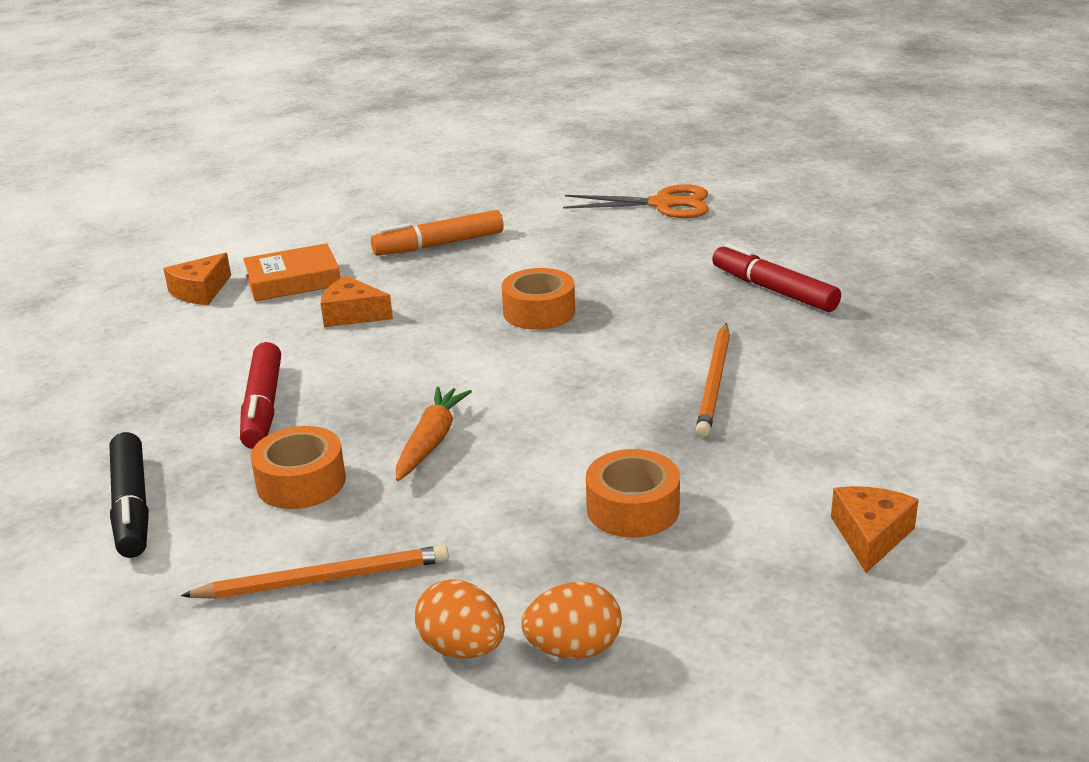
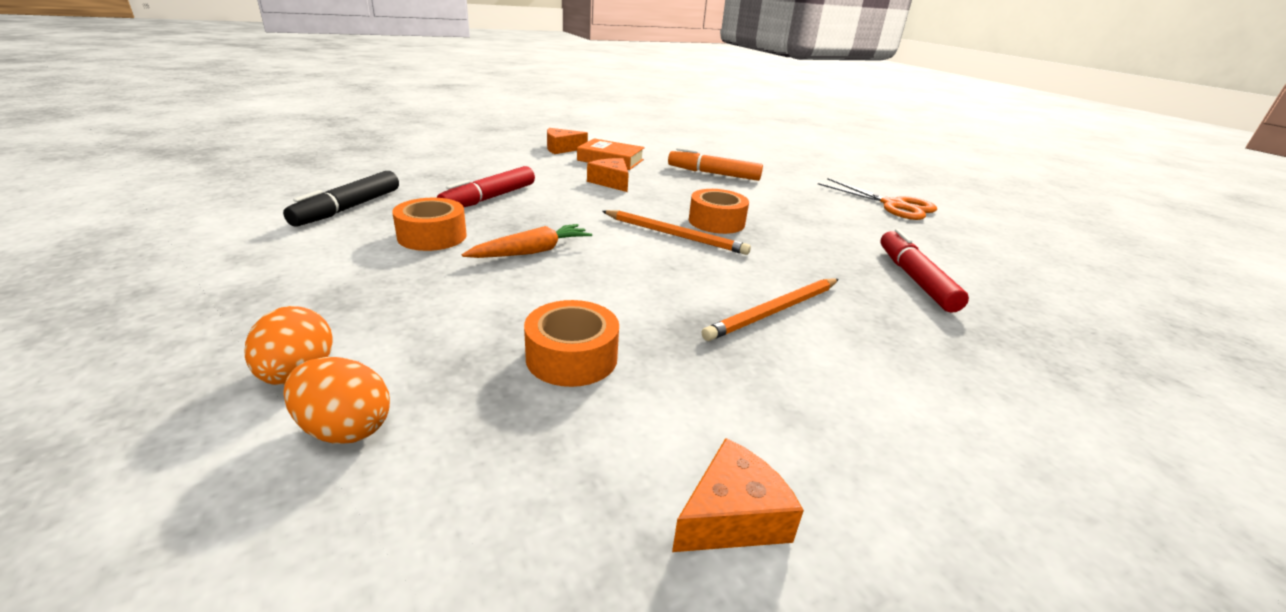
camera: 35 degrees right, 0 degrees up
(324, 579) = (335, 286): orange pencil -> orange pencil (675, 235)

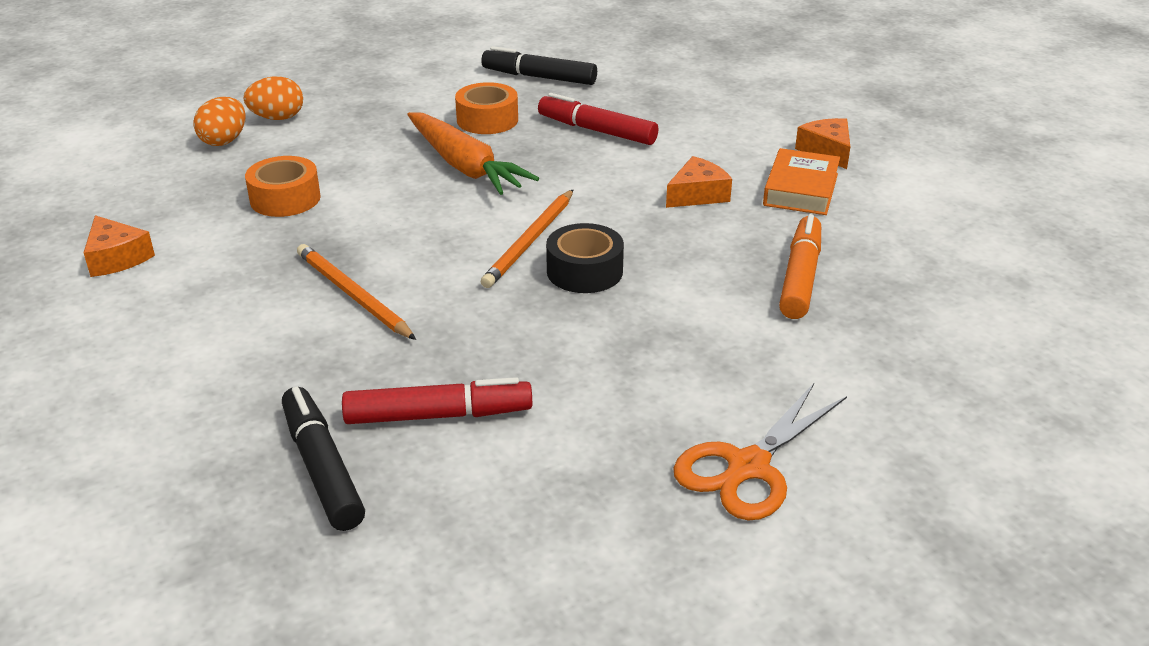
camera: 90 degrees right, 5 degrees up
(532, 252) = (465, 166): orange carrot -> orange carrot, size x1.53
(716, 222) = (584, 271): orange tape -> black tape
(1010, 324) = (322, 468): none -> black marker

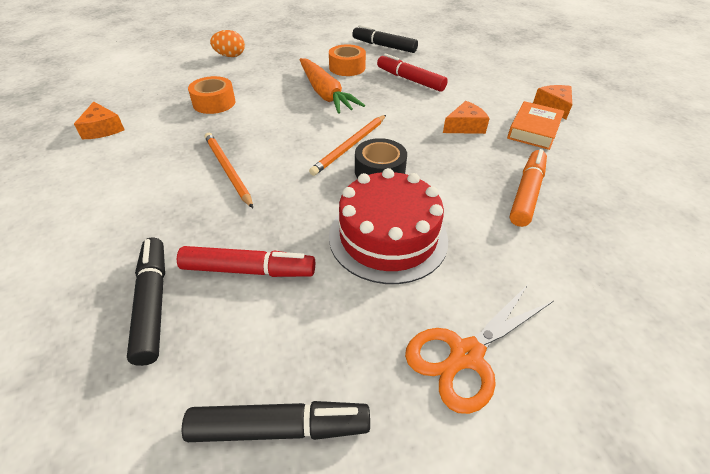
camera: 10 degrees right, 10 degrees up
(224, 141) = (196, 66): orange egg -> none
(541, 564) = (279, 427): none -> black marker
(619, 353) = (388, 237): none -> red cake

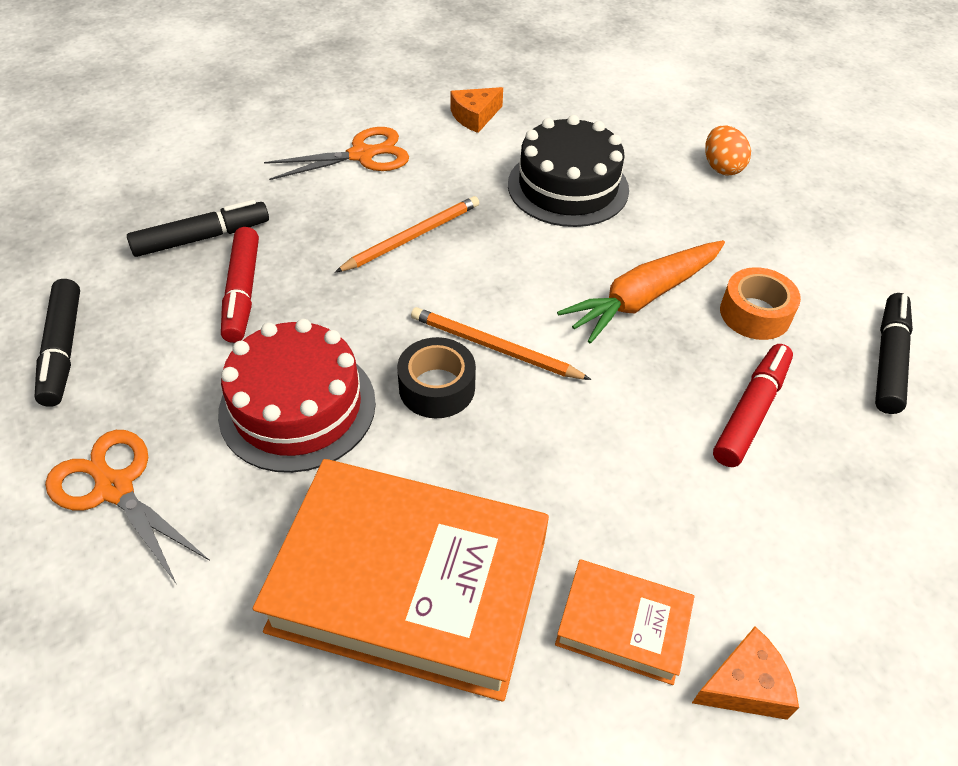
camera: 80 degrees right, 5 degrees up
(103, 189) = (362, 155): none -> orange scissors
(214, 103) = (568, 187): orange tape -> black cake
(465, 126) = (599, 502): orange cheese -> none
(526, 193) = (409, 585): orange marker -> orange book

